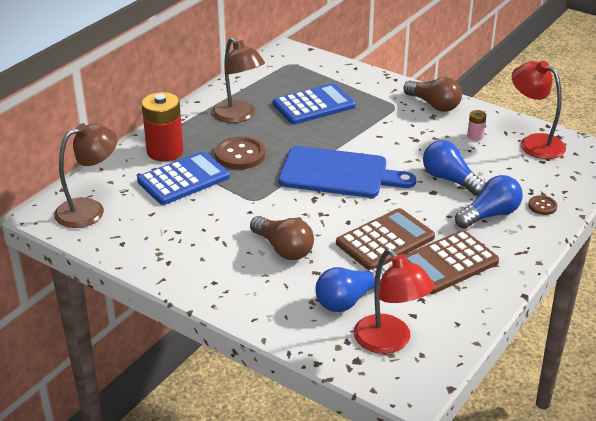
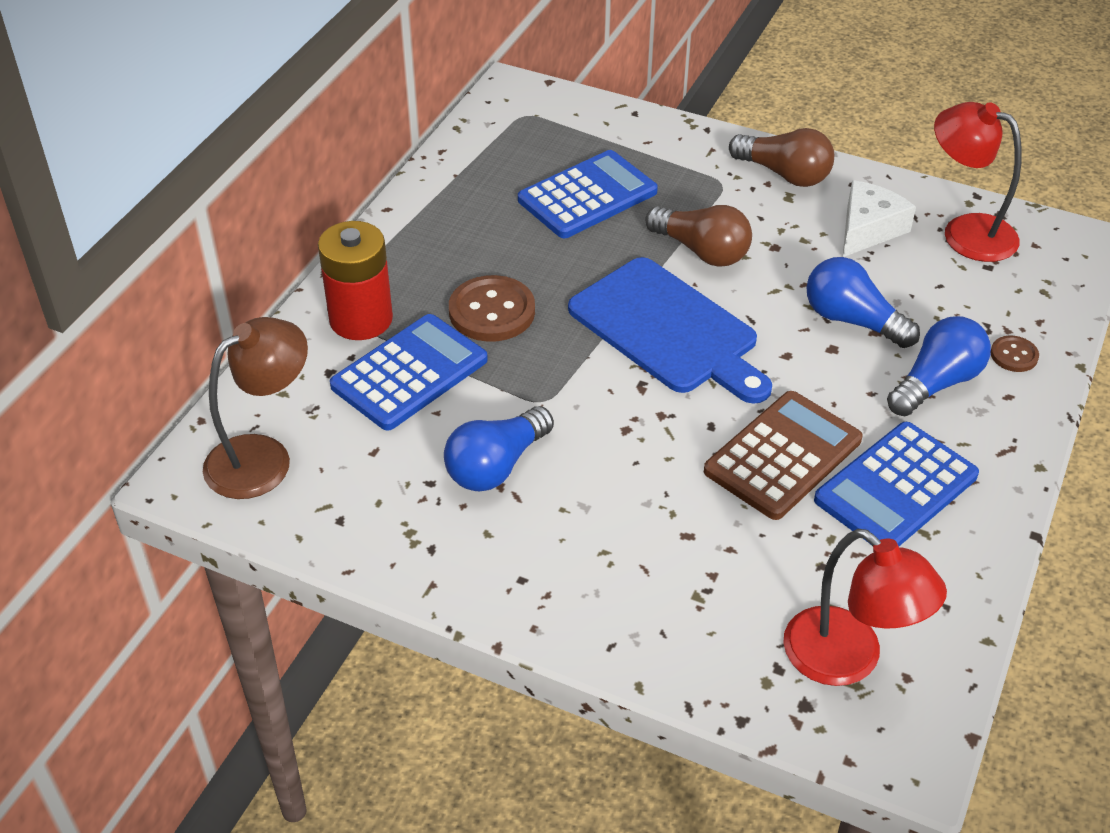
camera: 10 degrees left, 10 degrees up
(239, 116) = (467, 232): brown lamp -> none
(283, 249) = (620, 495): brown light bulb -> brown light bulb (701, 251)
(338, 173) = (668, 330): blue cutting board -> blue cutting board turned 45 degrees clockwise
(348, 300) = (756, 585): blue light bulb -> blue light bulb (496, 466)
(447, 263) = (896, 488): brown calculator -> blue calculator
(475, 136) = (868, 229): pink battery -> white cheese

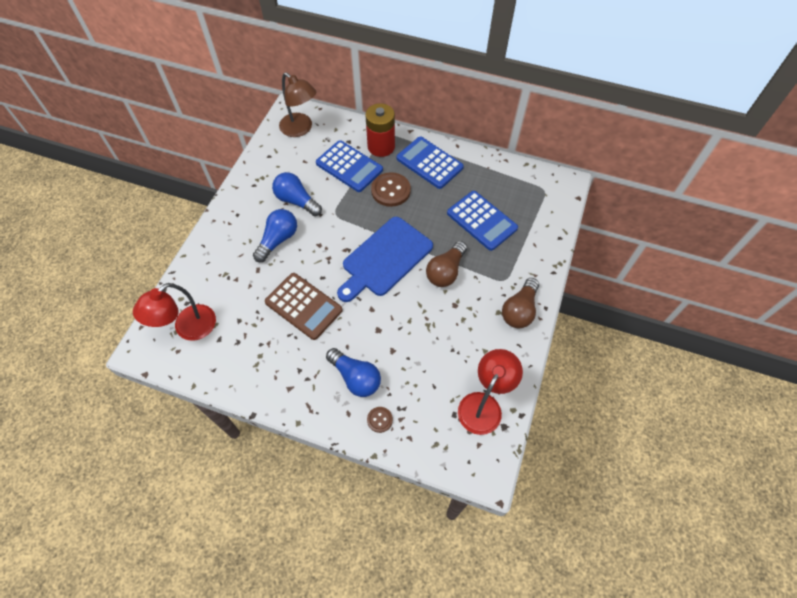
camera: 85 degrees right, 15 degrees up
(852, 320) = (400, 340): blue light bulb -> blue light bulb (278, 240)
(868, 229) = (477, 352): white cheese -> none
(896, 488) = (283, 353): blue calculator -> blue calculator (429, 163)

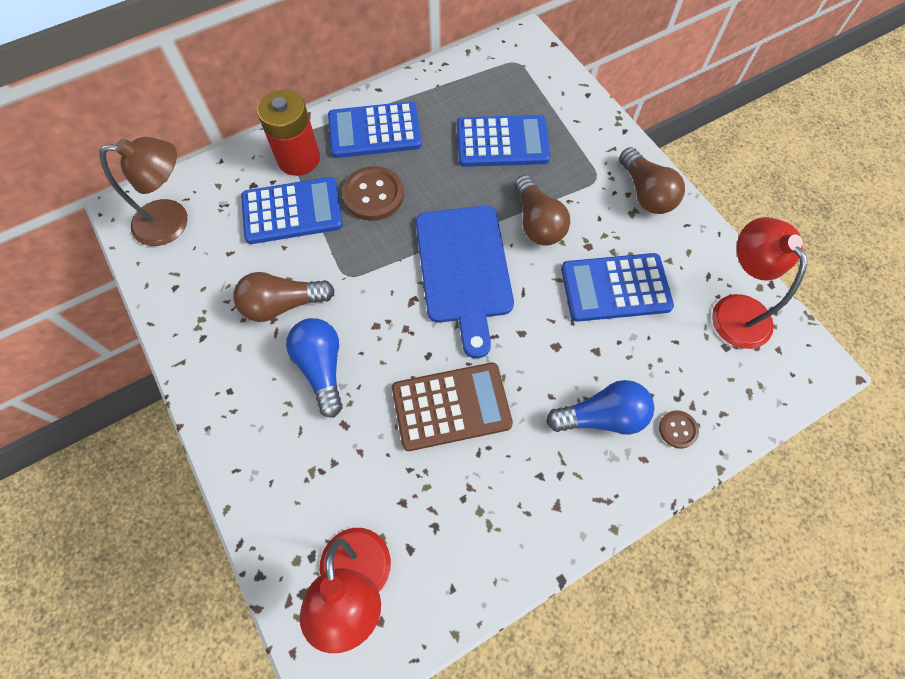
camera: 50 degrees left, 5 degrees up
(296, 201) = (282, 304): blue light bulb -> brown light bulb
(440, 335) = (615, 288): none -> blue calculator

